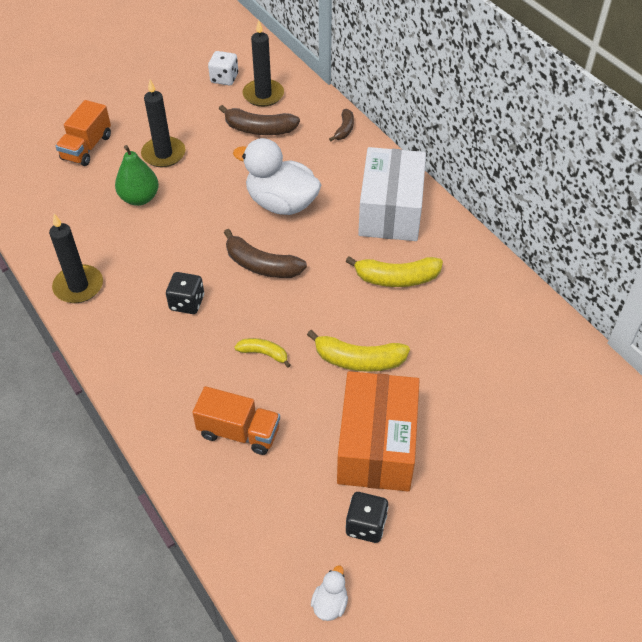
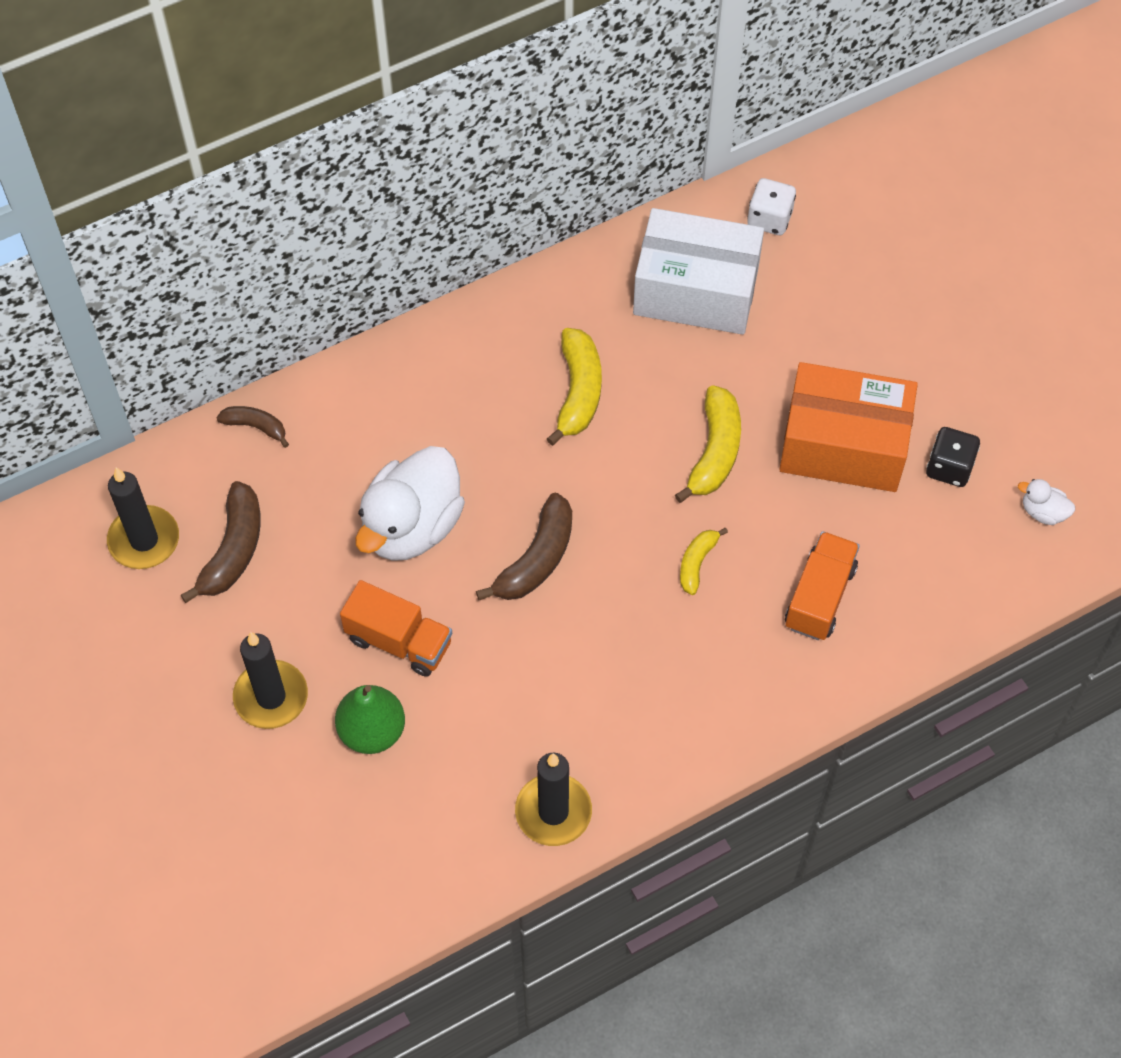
camera: 85 degrees left, 10 degrees up
(87, 147) = (233, 822): orange truck -> orange truck (399, 641)
(187, 303) = (599, 659): black dice -> none
(224, 78) = (85, 600): white dice -> white dice (769, 219)
(390, 210) = (446, 384): white box -> white box (696, 290)

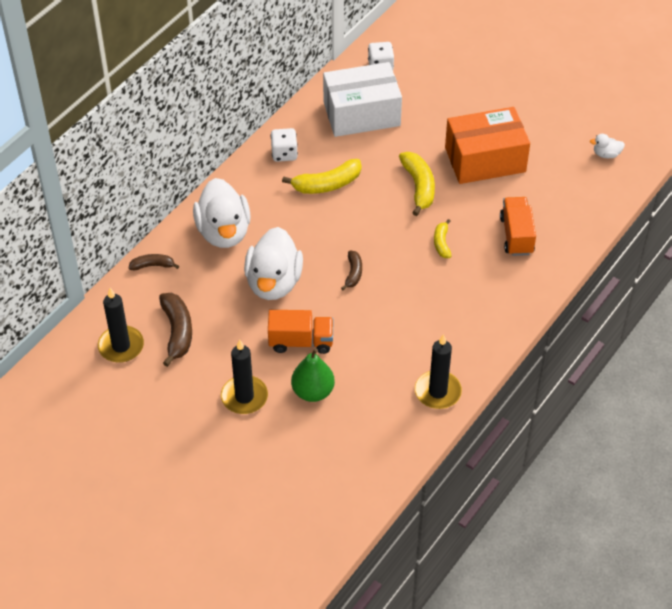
camera: 25 degrees left, 10 degrees down
(385, 412) = (224, 232): none -> white duck
(536, 559) = (353, 273): brown banana -> brown banana, size x0.58
(543, 314) = (284, 153): none -> white dice
(578, 392) = (327, 184): yellow banana -> yellow banana turned 90 degrees clockwise
(949, 467) = (546, 151): black dice -> none

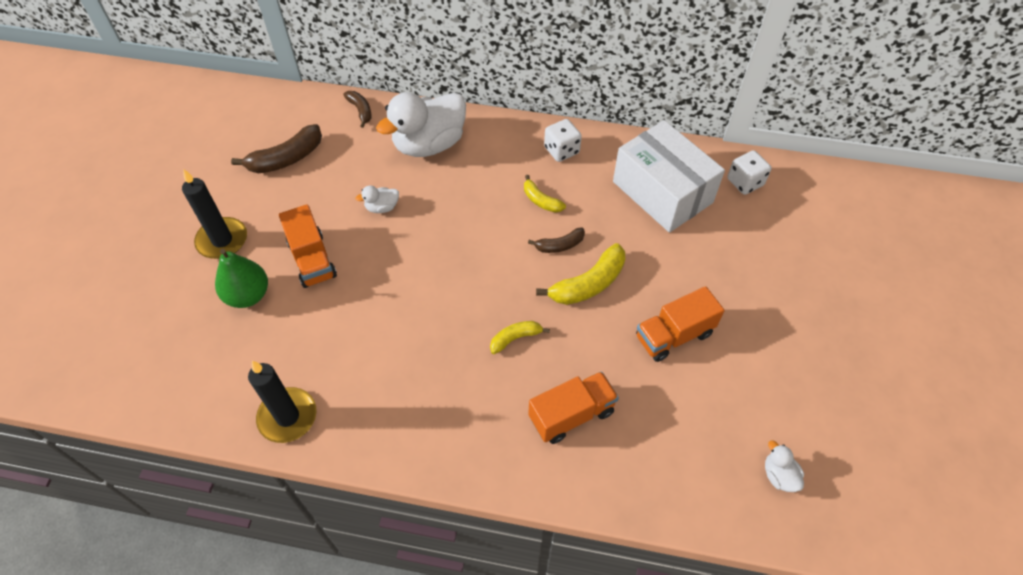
camera: 65 degrees right, 5 degrees up
(121, 346) = (253, 126): black candle -> none
(273, 282) = (382, 207): white duck -> white duck, size x0.42
(327, 184) = (541, 200): yellow banana -> yellow banana, size x0.58
(353, 273) = (427, 270): brown banana -> brown banana (559, 245)
(485, 159) = (674, 335): orange box -> orange truck

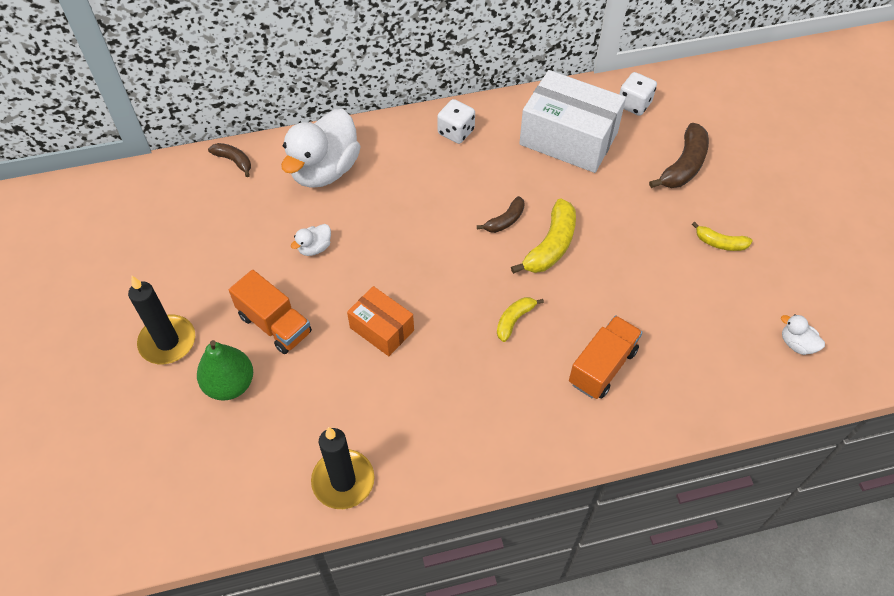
camera: 25 degrees left, 0 degrees up
(286, 158) = (184, 236): brown banana -> brown banana (683, 166)
(396, 299) = (382, 329): none -> orange box
(541, 200) = (464, 185): yellow banana -> yellow banana (720, 243)
(674, 335) = (649, 262): orange truck -> none

